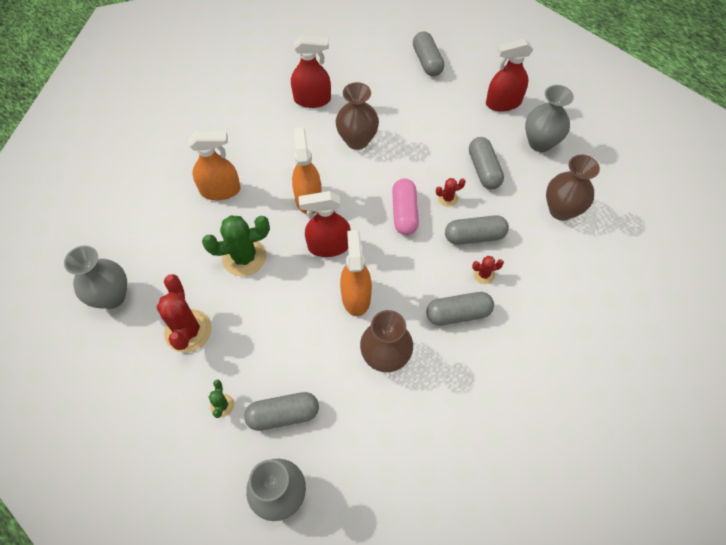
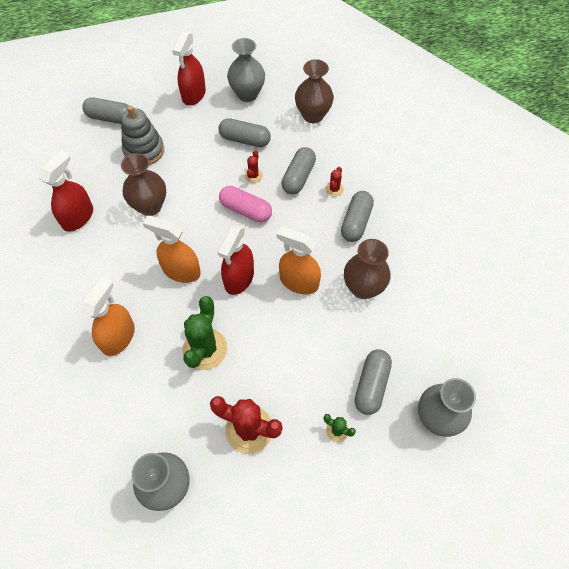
camera: 60 degrees left, 0 degrees up
(411, 103) = (144, 150): none -> grey stacking toy

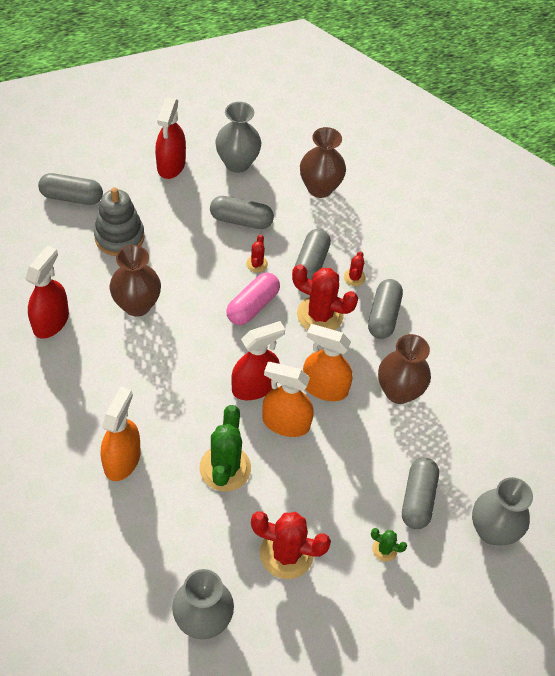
camera: 10 degrees left, 5 degrees down
(181, 271) = (185, 380): orange spray bottle -> orange spray bottle (285, 423)
(239, 278) = (254, 386): red spray bottle -> red spray bottle turned 135 degrees counterclockwise
(246, 210) = (252, 306): pink capsule -> pink capsule turned 75 degrees counterclockwise
(301, 220) = (320, 315): none -> red cactus

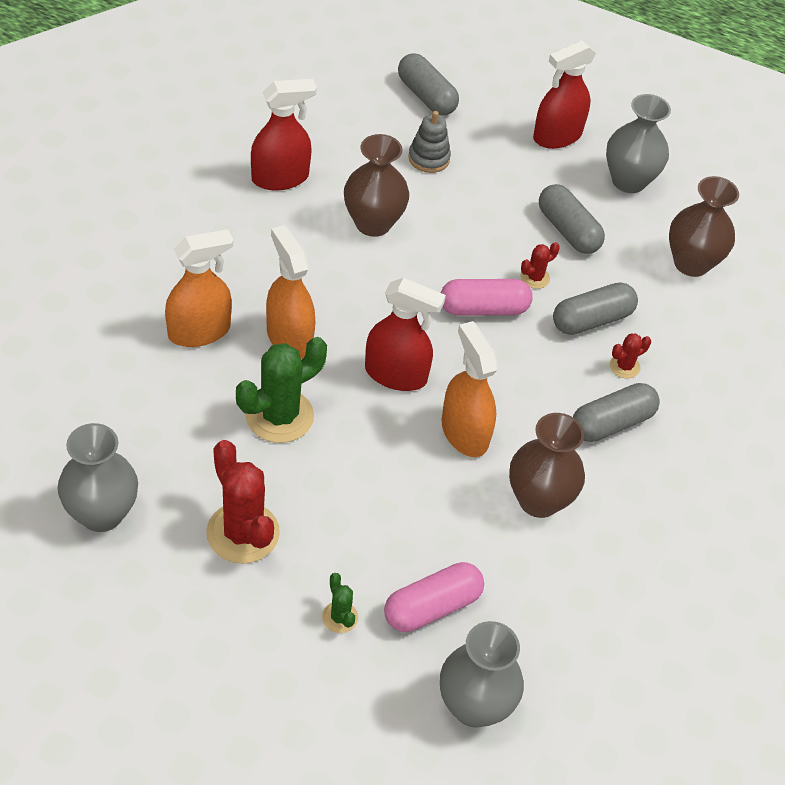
camera: 45 degrees right, 5 degrees down
(119, 237) = (429, 158): grey stacking toy -> grey stacking toy, size x0.65
(285, 423) = (385, 429): orange spray bottle -> orange spray bottle (289, 337)
(320, 315) = (543, 369): red cactus -> none
(418, 499) = (432, 607): grey capsule -> pink capsule

